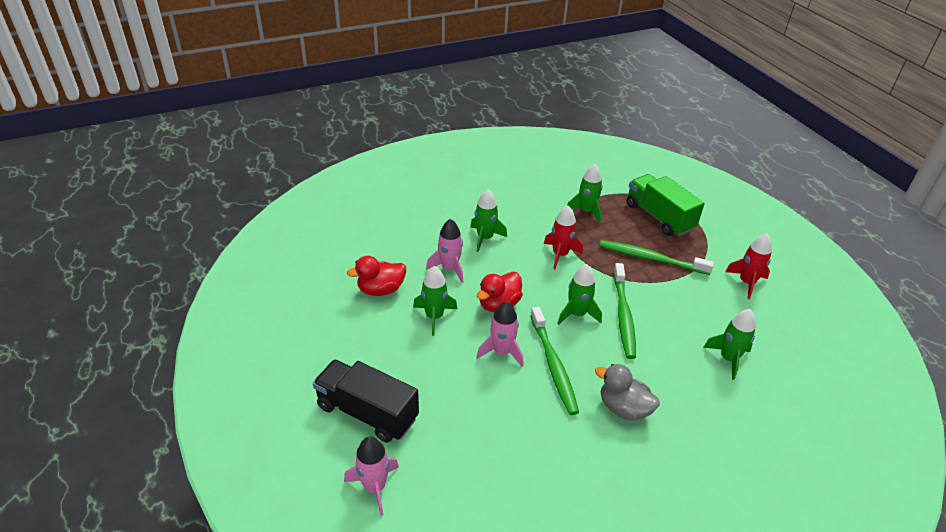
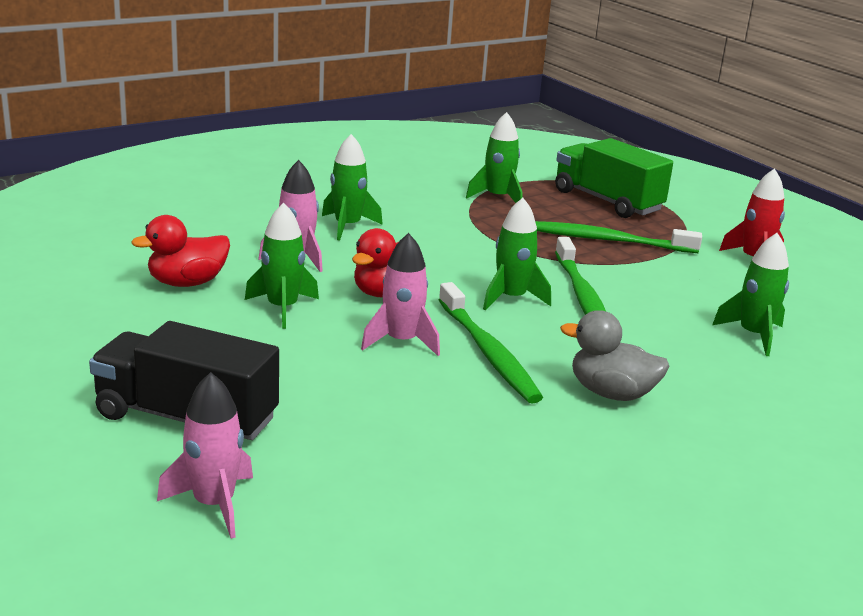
camera: 10 degrees left, 15 degrees down
(560, 254) = (469, 240): red rocket -> none

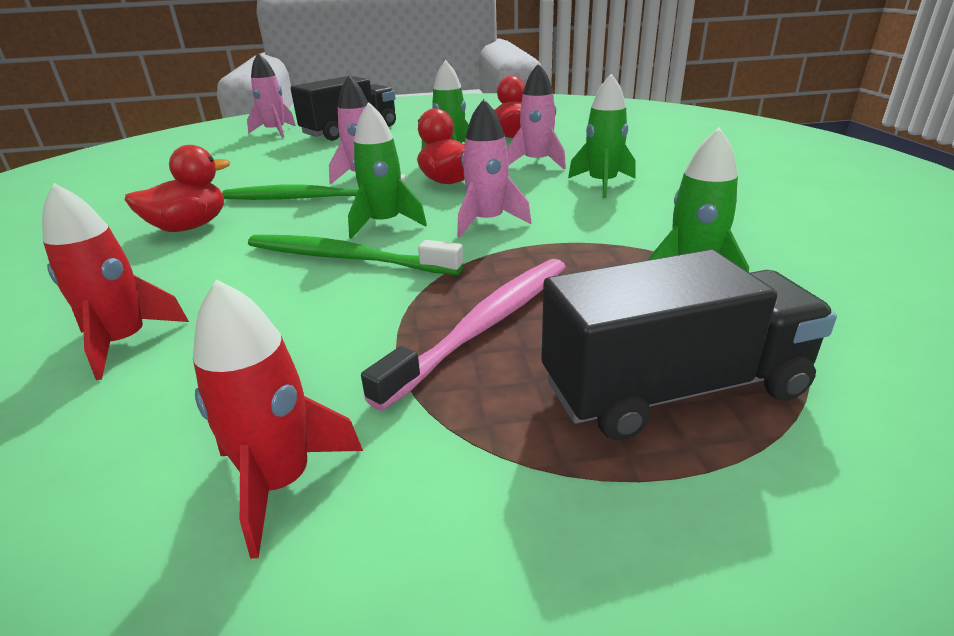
camera: 120 degrees right, 5 degrees up
(470, 259) = (487, 222): none -> pink rocket
(606, 240) = (486, 325): green toothbrush -> pink toothbrush
(607, 201) = (673, 389): green truck -> black truck
(611, 393) = (189, 227): grey duck -> red duck
(753, 335) = (125, 342): green rocket -> red rocket

